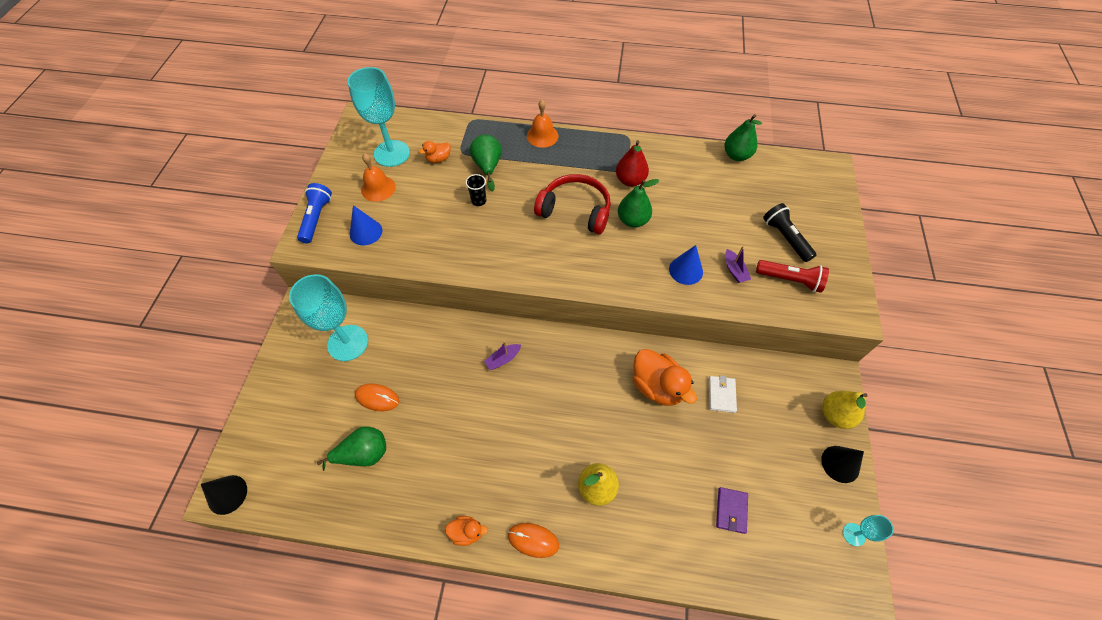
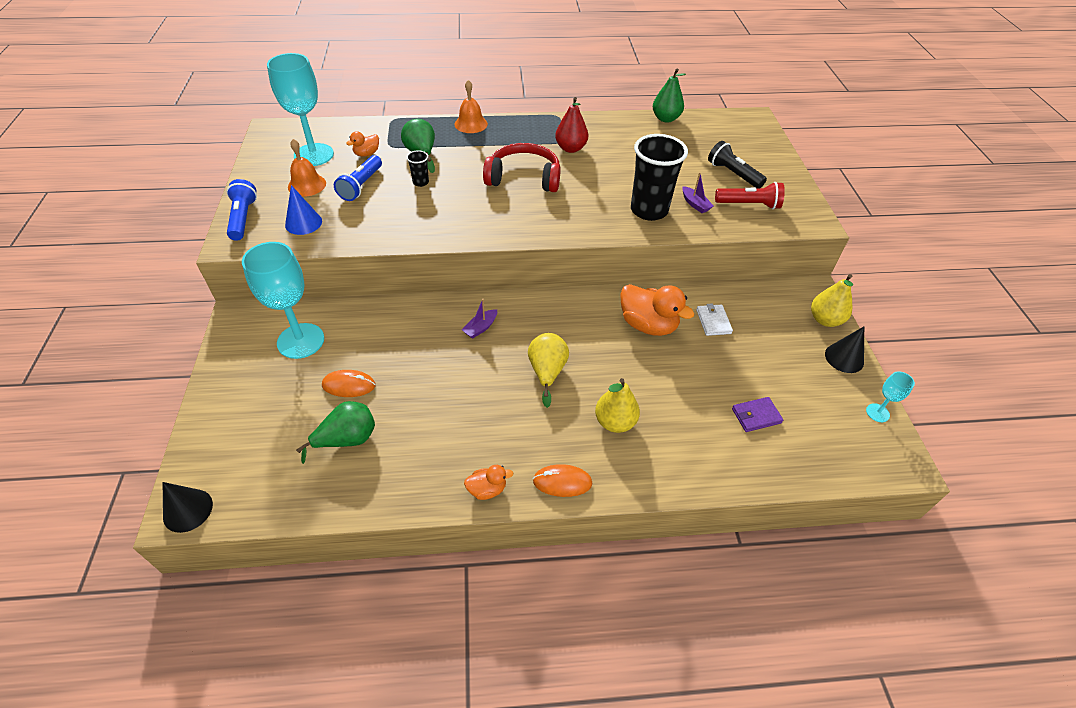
camera: 15 degrees left, 10 degrees down
(425, 196) = (361, 186): none -> blue flashlight
(550, 420) = (547, 372): none -> yellow pear
(633, 220) = (584, 179): green pear -> none
(686, 270) = (649, 210): blue cone -> black cup
(731, 510) = (756, 416): purple wallet -> purple wallet turned 75 degrees clockwise

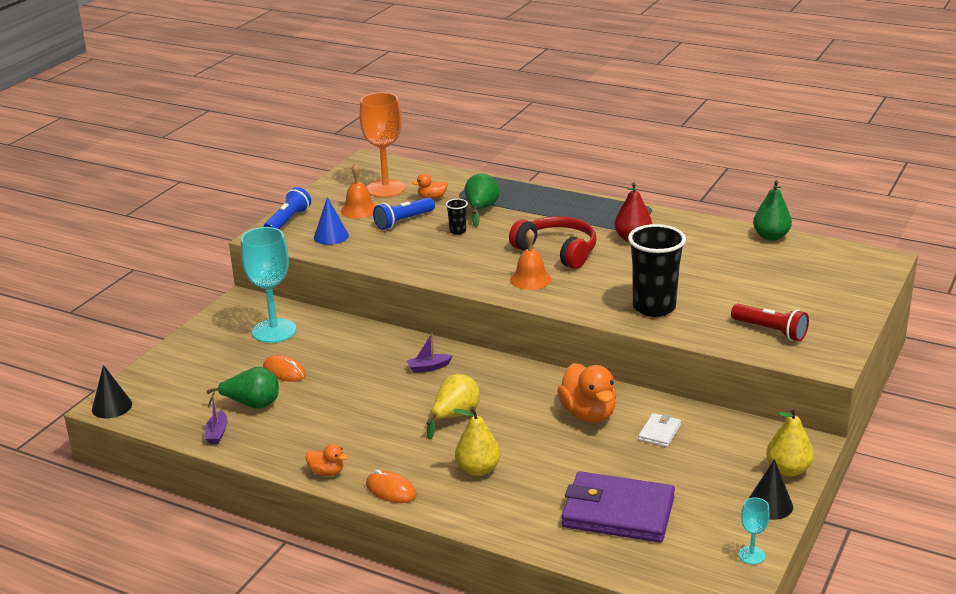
camera: 35 degrees right, 20 degrees down
(313, 155) = (385, 188): turquoise goblet -> orange goblet
(471, 124) = (554, 196): orange bell -> orange bell (530, 279)
(695, 204) = (710, 315): purple boat -> purple boat (217, 433)
(733, 174) = (787, 302): black flashlight -> none
(756, 416) = (618, 512): purple wallet -> purple wallet, size x2.22

